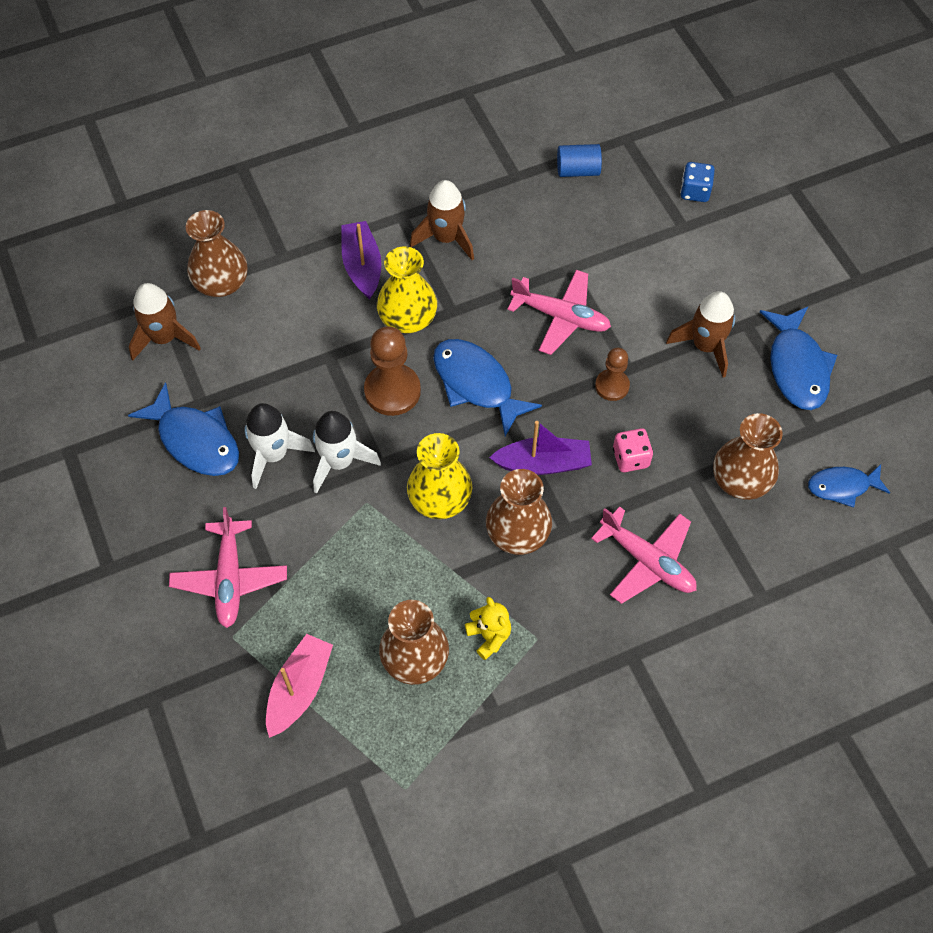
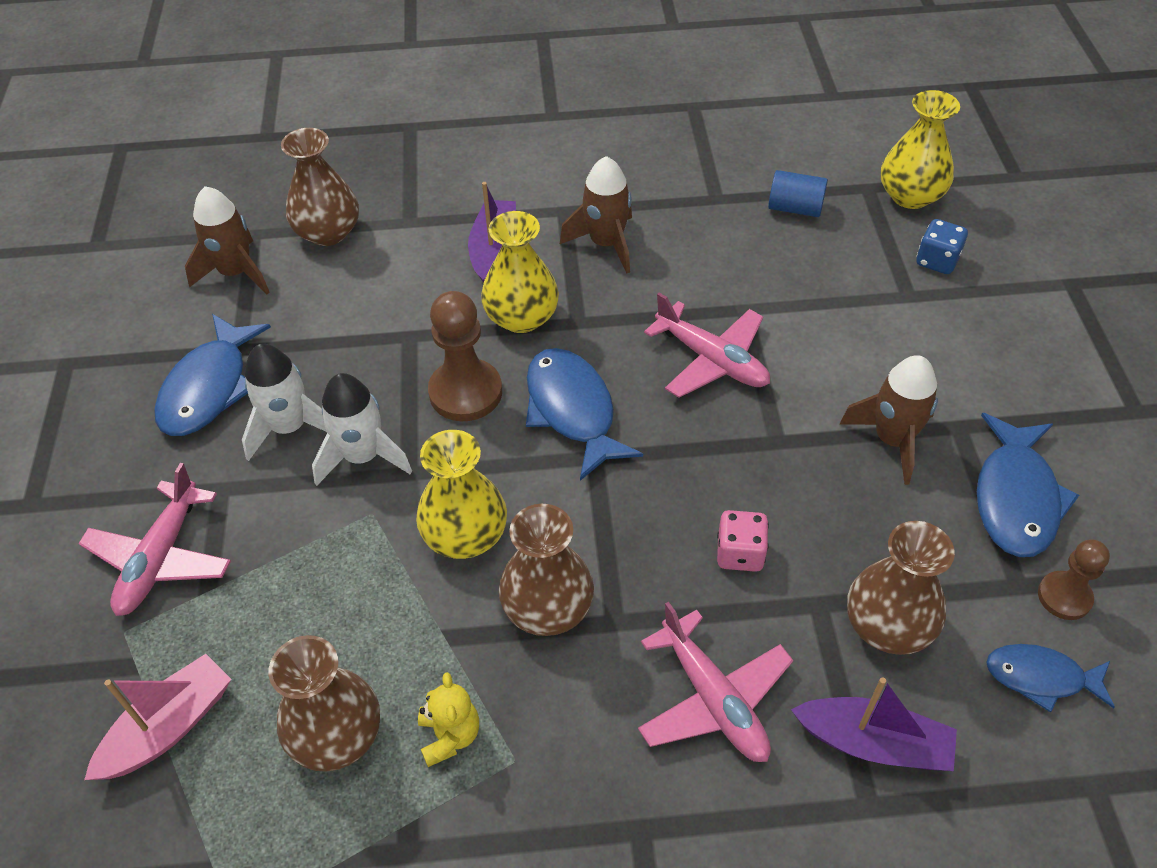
camera: 20 degrees right, 10 degrees down
(195, 440) = (209, 388): blue fish -> blue fish turned 45 degrees clockwise
(543, 463) = (618, 528): purple boat -> purple boat (873, 743)
(612, 386) = (748, 457): brown pawn -> brown pawn (1064, 597)
(659, 138) = (910, 196): none -> yellow vase

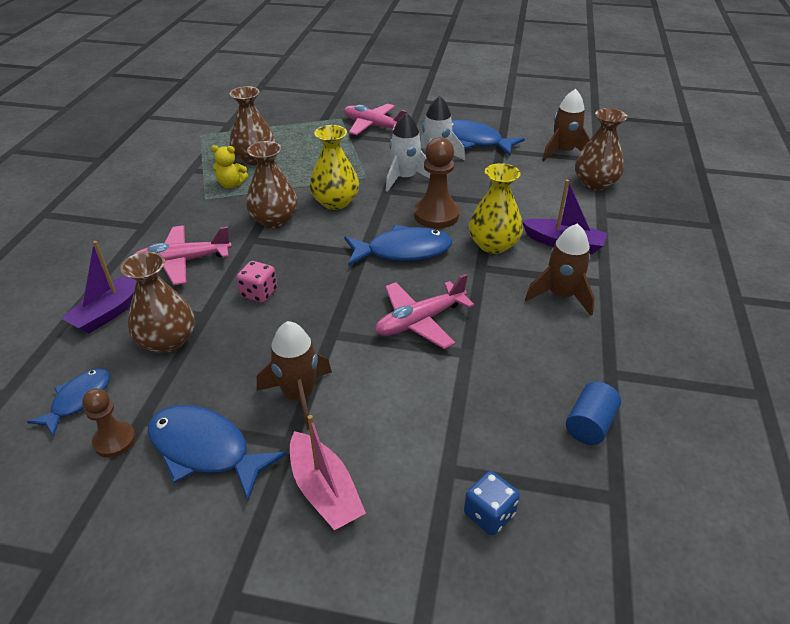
camera: 105 degrees right, 10 degrees down
(168, 727) = (289, 125): pink boat -> pink boat (324, 490)
(910, 196) = (598, 533): yellow vase -> none

